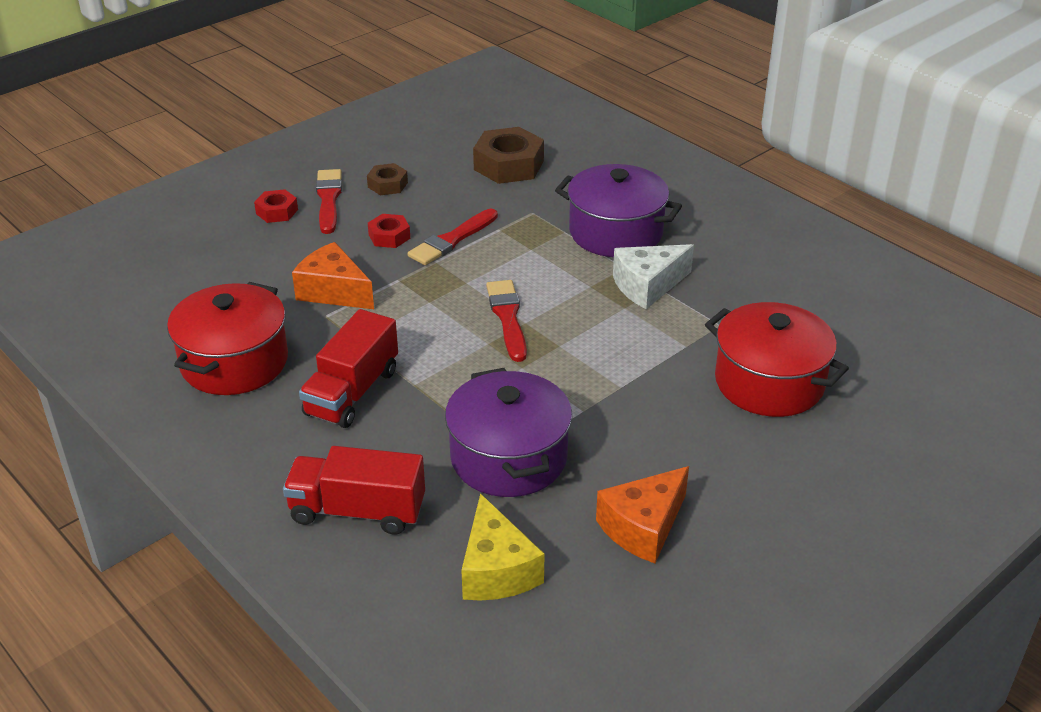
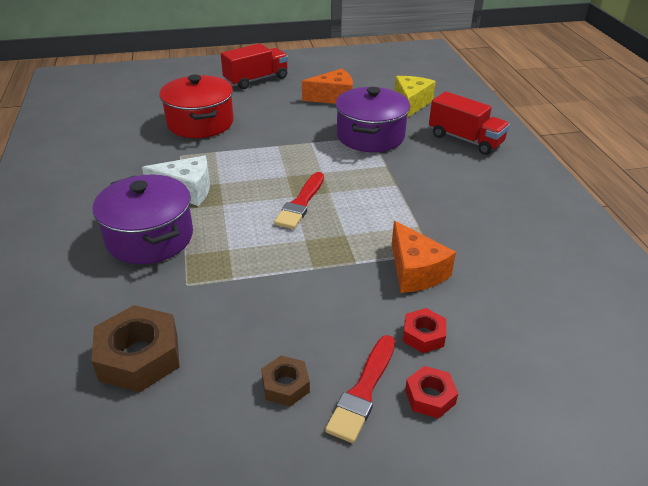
camera: 150 degrees left, 0 degrees up
(234, 362) = (517, 240): red pot -> none
(352, 392) = (439, 193): red truck -> red truck (256, 80)
(389, 236) = (333, 310): red nut -> red nut (423, 335)
(452, 240) = (282, 283): red brush -> none

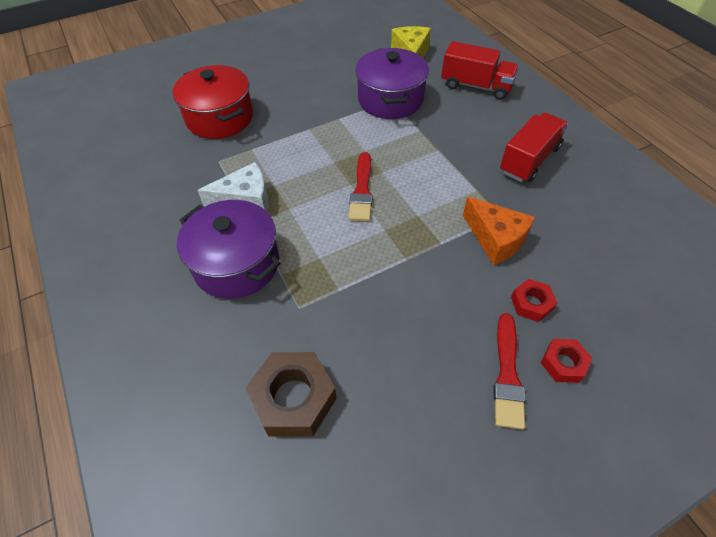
camera: 15 degrees left, 15 degrees up
(256, 80) = (250, 54): red truck -> red truck (529, 160)
(285, 385) = (440, 389): brown nut -> none
(333, 97) = (335, 61): orange cheese -> none

